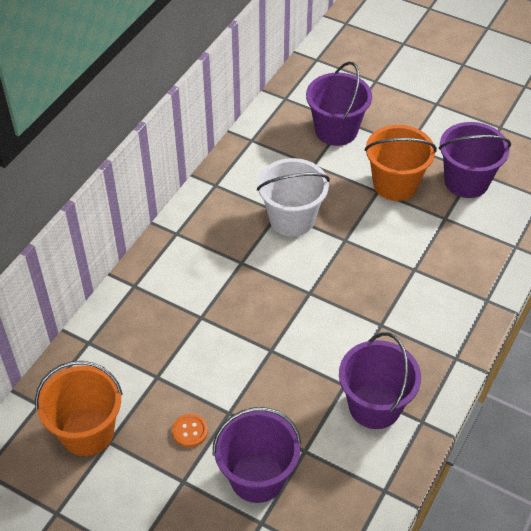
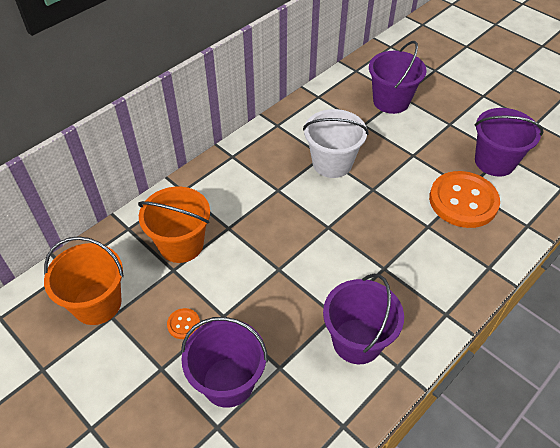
camera: 15 degrees right, 0 degrees up
(395, 184) = (430, 152): orange bucket -> orange bucket (181, 244)
(444, 233) = (463, 201): none -> orange button

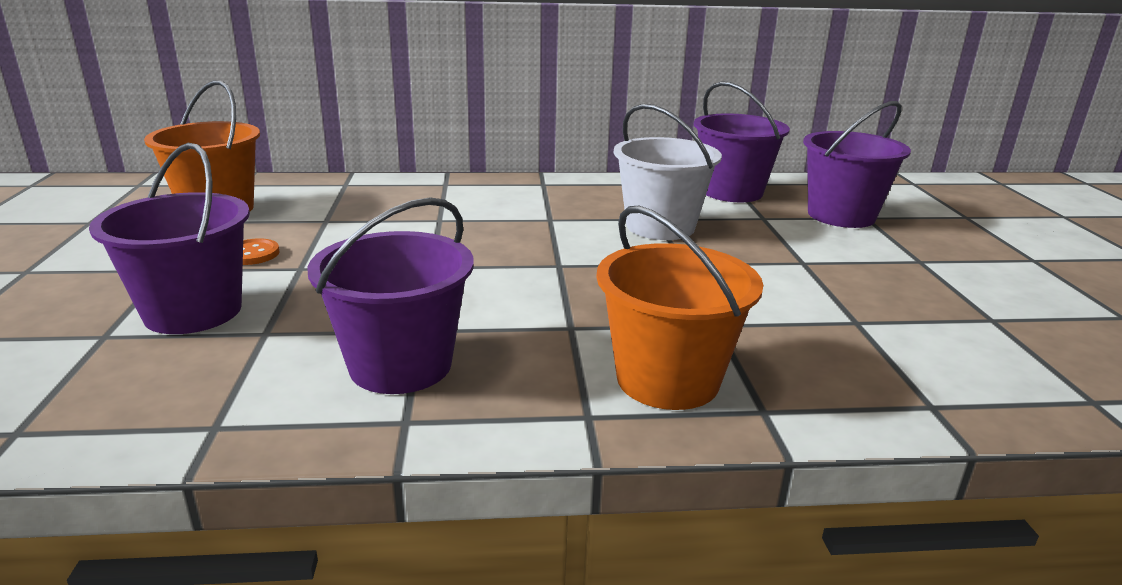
camera: 40 degrees right, 25 degrees down
(181, 244) = (369, 210): orange bucket -> orange bucket (667, 379)
(463, 201) = (826, 328): orange button -> none
(494, 162) = (960, 318): purple bucket -> purple bucket (732, 192)

